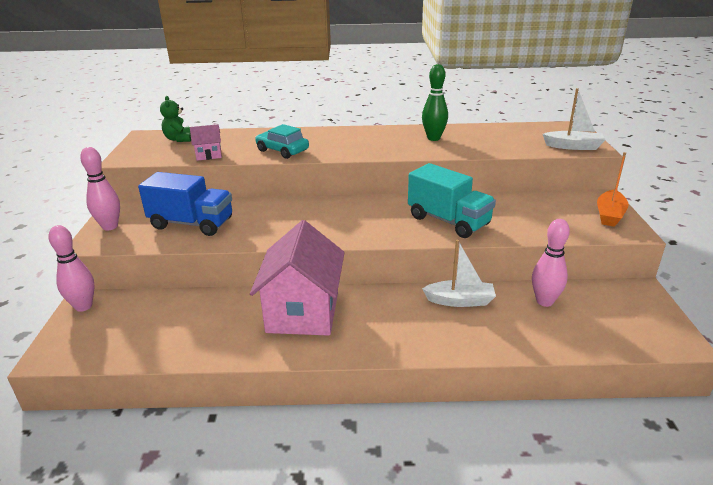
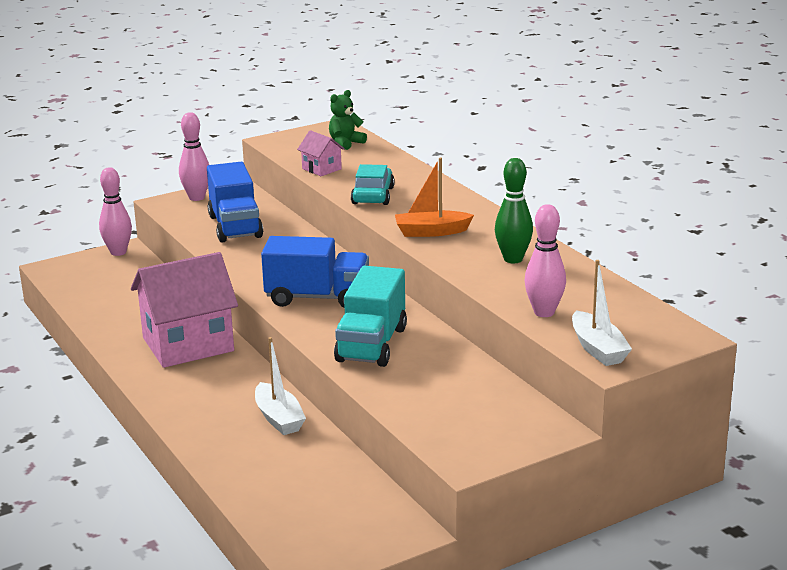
camera: 60 degrees right, 5 degrees down
(356, 222) = (317, 298): none -> blue truck
(544, 301) = (322, 468): pink bowling pin -> pink bowling pin (544, 312)
(609, 215) = (500, 442): orange boat -> orange boat (431, 232)

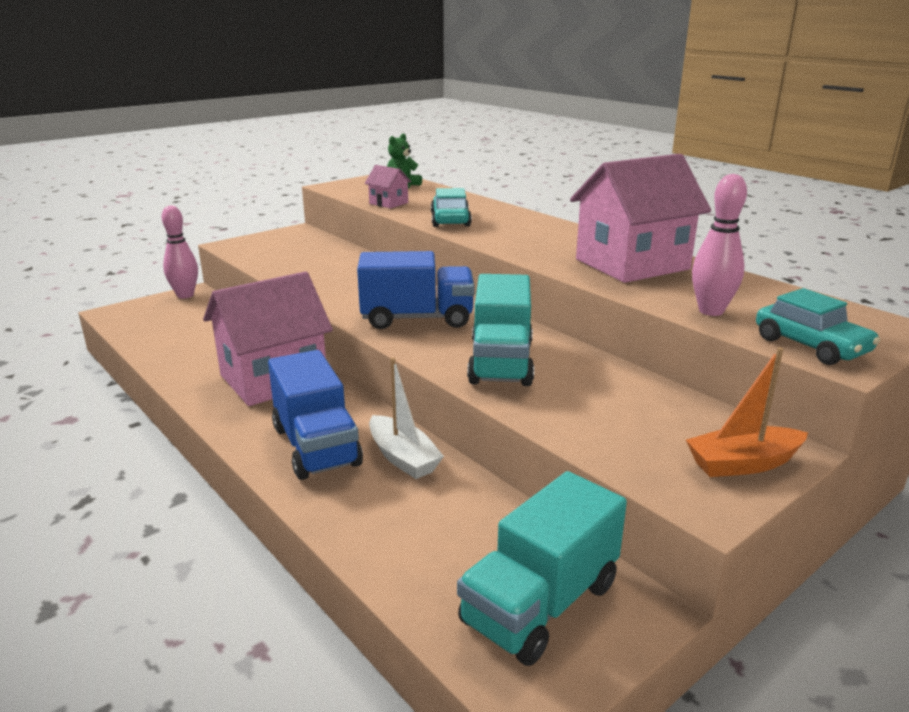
camera: 10 degrees left, 0 degrees up
(197, 197) = (262, 240): pink bowling pin -> none
(235, 226) = (307, 260): blue truck -> blue truck (316, 446)
(341, 521) = (540, 604): none -> turquoise truck
(431, 232) = (528, 245): orange boat -> orange boat (743, 464)
(513, 259) = (632, 264): green bowling pin -> pink house
(598, 349) = (811, 346): white boat -> turquoise car

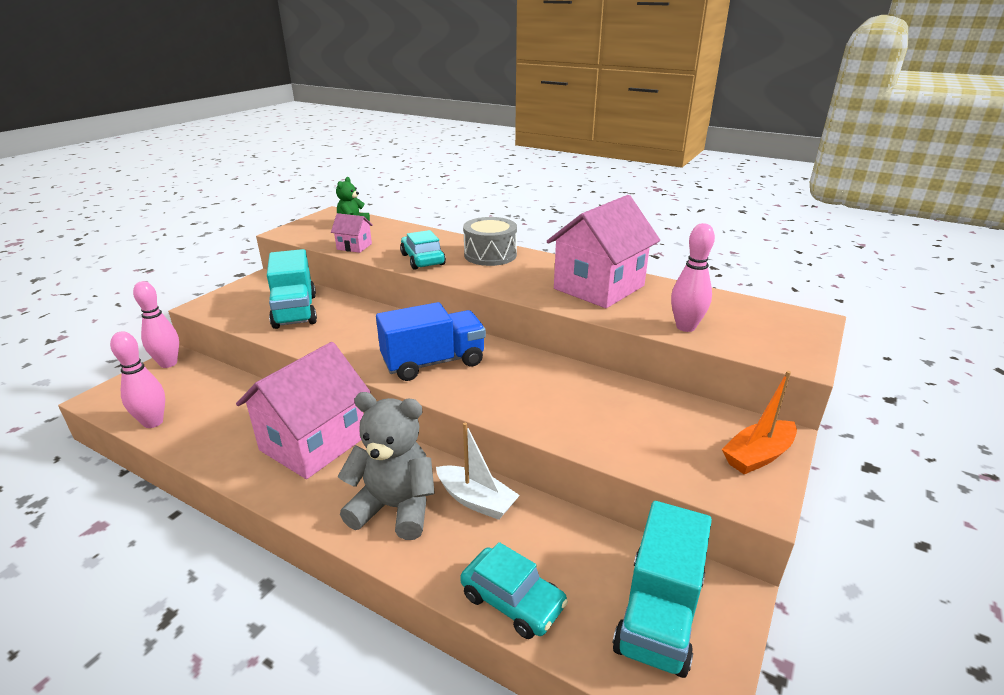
camera: 20 degrees left, 5 degrees up
(144, 337) = (153, 422): none -> pink bowling pin
(316, 446) = (394, 508): blue truck -> grey teddy bear
(501, 363) = (531, 396): turquoise truck -> turquoise truck (295, 311)
(527, 224) = (490, 255): none -> grey drum
(811, 346) = (771, 349): turquoise car -> turquoise car (512, 601)

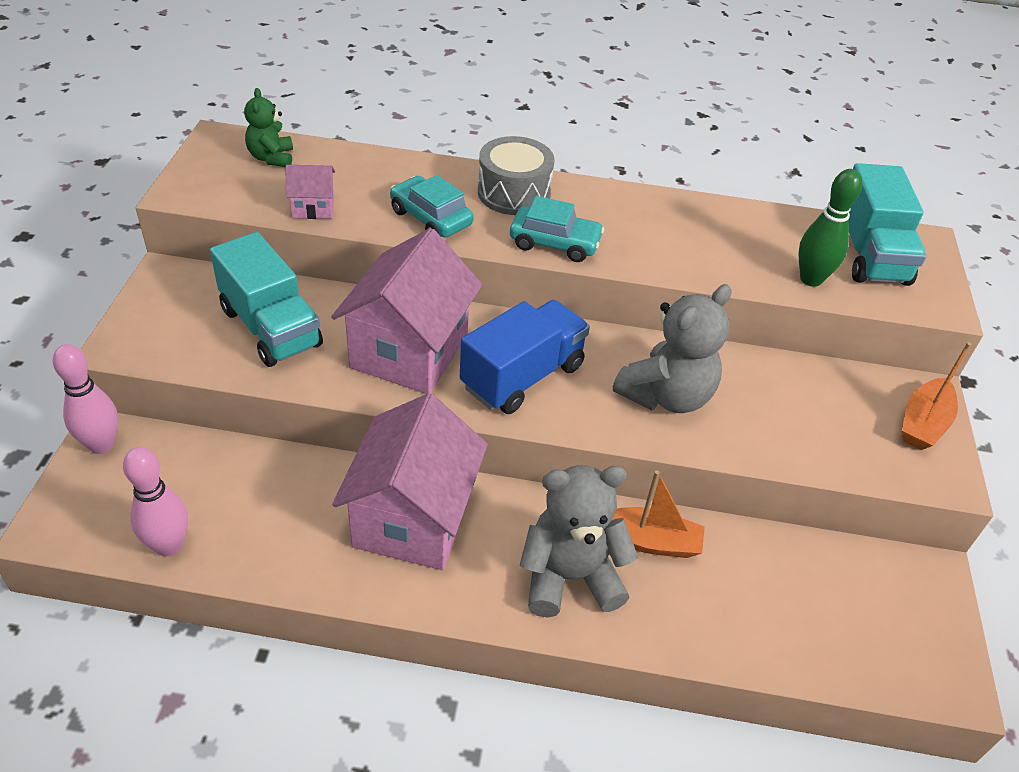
camera: 25 degrees left, 15 degrees up
(476, 500) = (650, 541): white boat -> orange boat
(512, 601) = (753, 644): turquoise car -> turquoise car (555, 243)
(534, 393) = (666, 395): none -> grey teddy bear
(599, 287) = (683, 231): pink house -> pink house (409, 351)
(659, 614) = (885, 613): turquoise truck -> turquoise truck (869, 254)
(685, 327) = (811, 279): pink bowling pin -> green bowling pin

